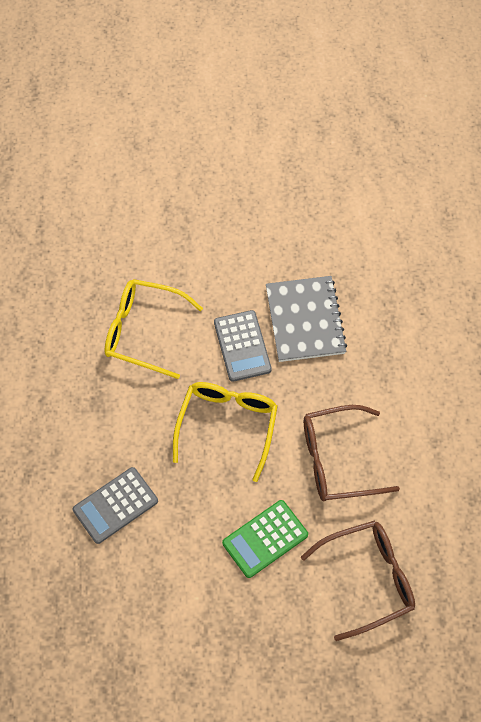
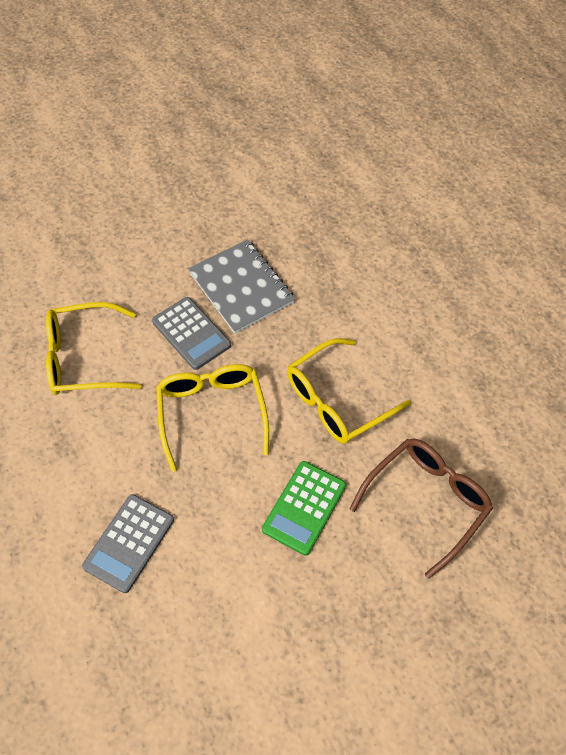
camera: 25 degrees left, 5 degrees down
(337, 460) = (337, 400): brown glasses -> yellow glasses

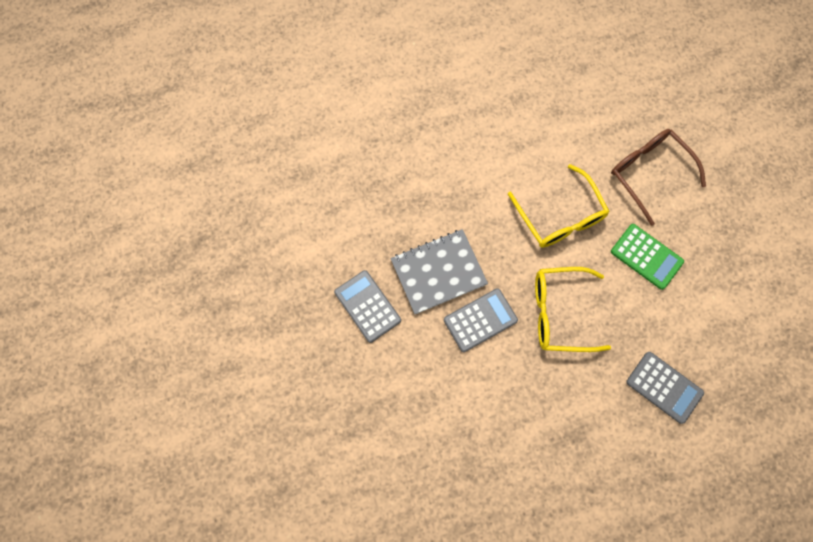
camera: 80 degrees left, 15 degrees up
(83, 358) = (492, 415): yellow glasses -> none
(192, 232) = (367, 306): none -> grey calculator

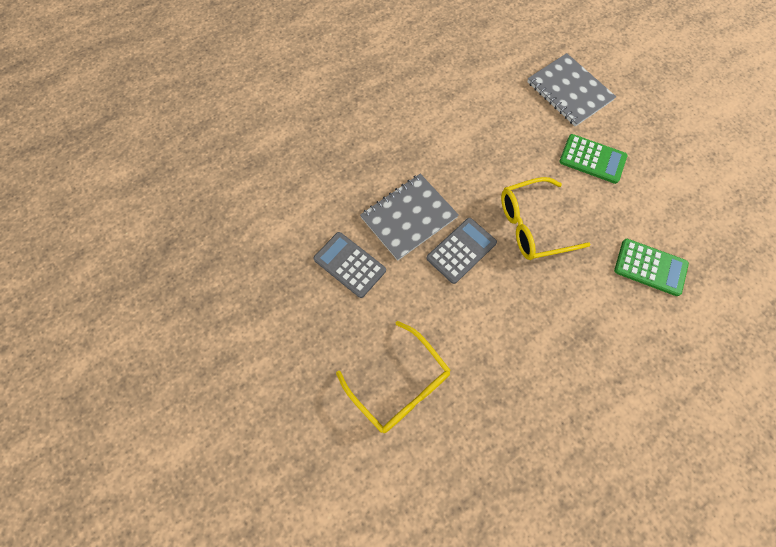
camera: 15 degrees left, 5 degrees down
(560, 216) = (504, 144): yellow glasses -> yellow glasses (400, 385)
(648, 173) = (569, 91): brown glasses -> grey notebook
(664, 387) = (650, 267): grey calculator -> green calculator

